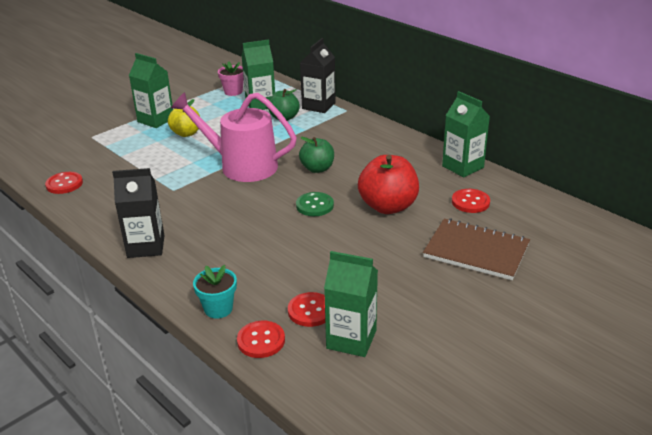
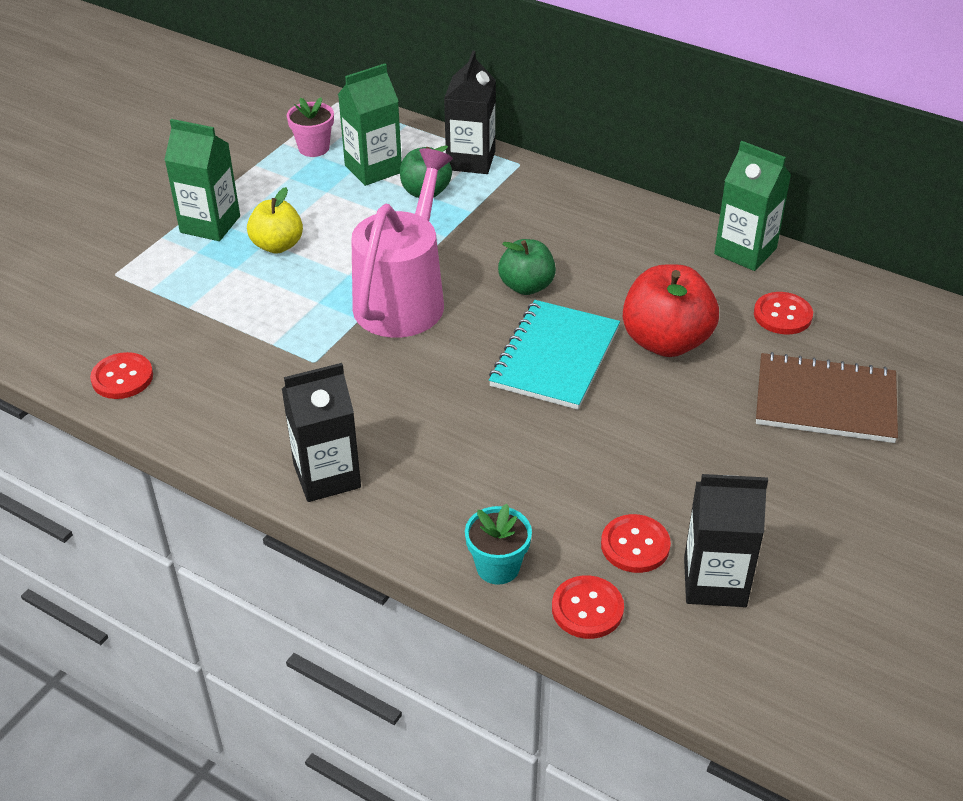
camera: 15 degrees left, 10 degrees up
(242, 166) = (403, 298): pink watering can -> pink watering can turned 105 degrees clockwise
(314, 205) = (555, 357): green button -> turquoise notebook
(351, 339) = (714, 582): green carton -> black carton

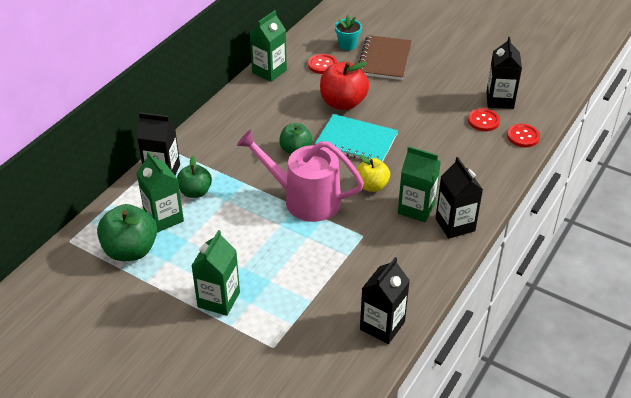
camera: 90 degrees left, 0 degrees up
(122, 378) = (382, 326): red button -> black carton
(277, 245) = (247, 261): yellow apple -> yellow apple (371, 186)
(314, 148) = (130, 250): pink flower pot -> green apple
(373, 427) = (416, 208): none -> green carton
(498, 567) = (505, 163): turquoise flower pot -> turquoise flower pot (347, 45)

